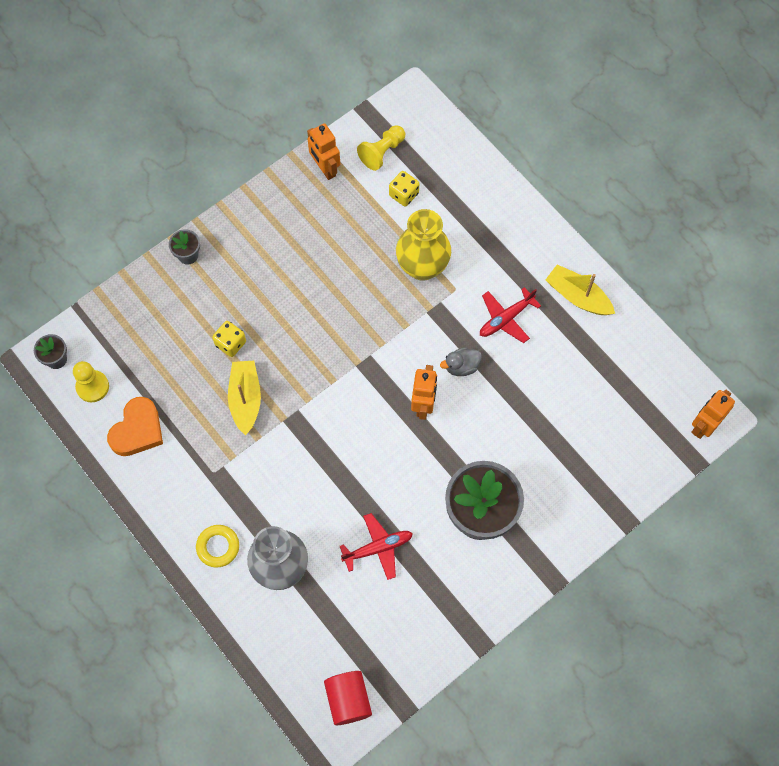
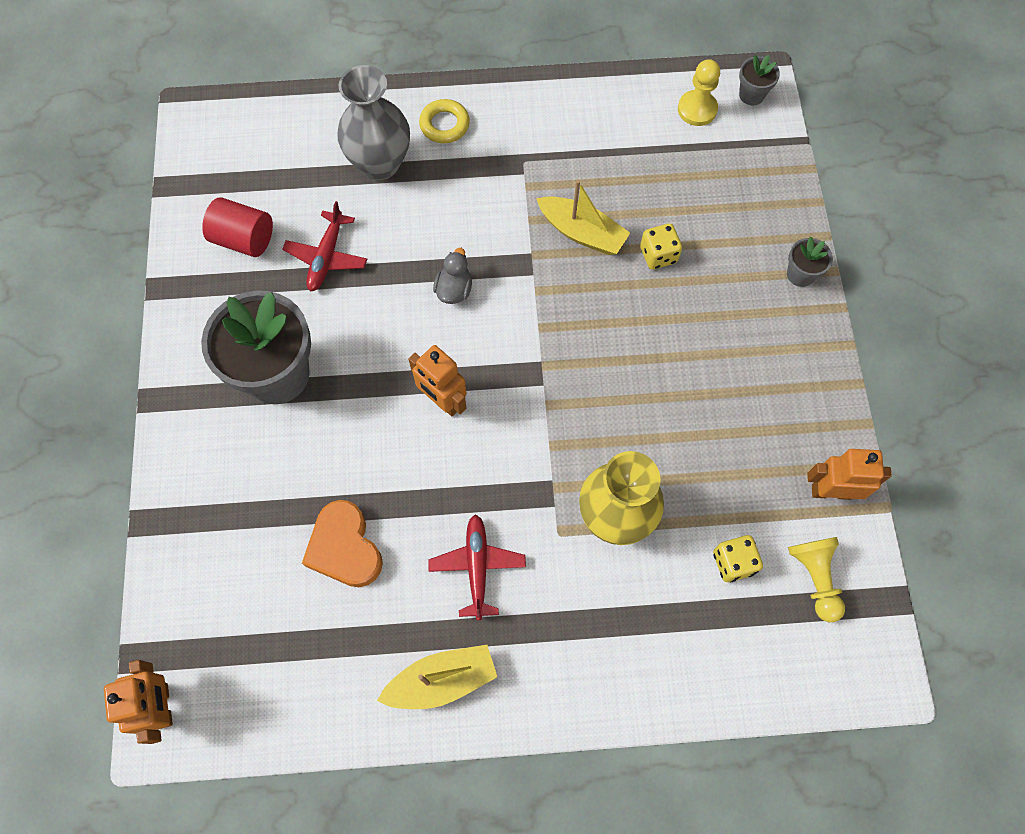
camera: 125 degrees right, 0 degrees up
(137, 430) = (619, 122): orange heart -> orange heart (345, 548)
(348, 700) = (212, 146): red cylinder -> red cylinder (244, 239)
(461, 366) = (456, 472): grey duck -> grey duck (454, 290)

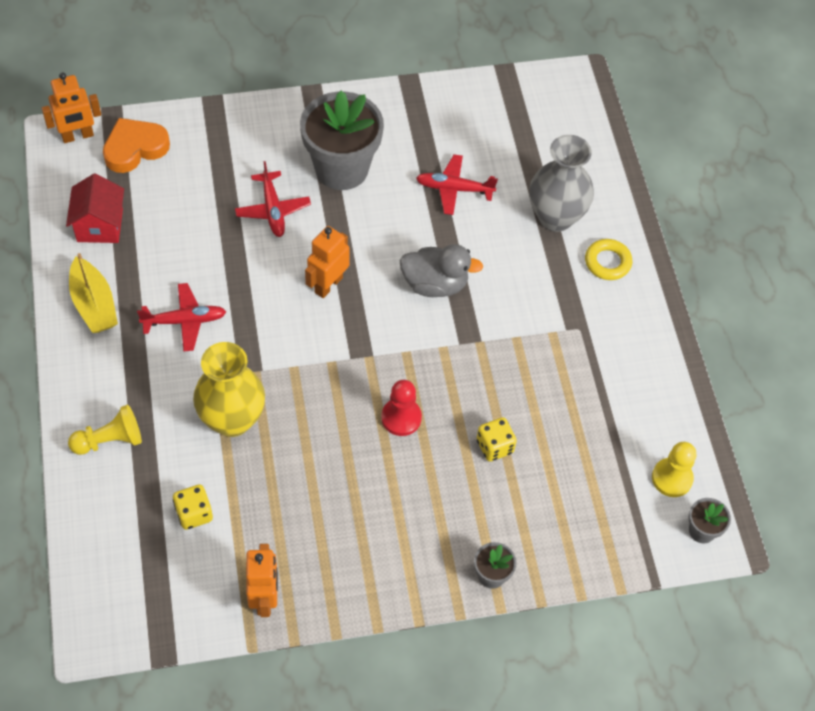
camera: 80 degrees right, 10 degrees down
(244, 239) = (463, 130): red cylinder -> none
(319, 673) = (100, 225): none -> red house
(326, 456) = (273, 210): none -> red plane
(345, 548) = (197, 230): orange heart -> orange heart (135, 148)
(454, 290) = (435, 284): grey duck -> grey duck, size x1.59
(582, 233) = (509, 381): yellow boat -> none
(621, 339) = (401, 418): none -> red pawn
(814, 578) = (182, 581): yellow pawn -> yellow pawn (110, 440)

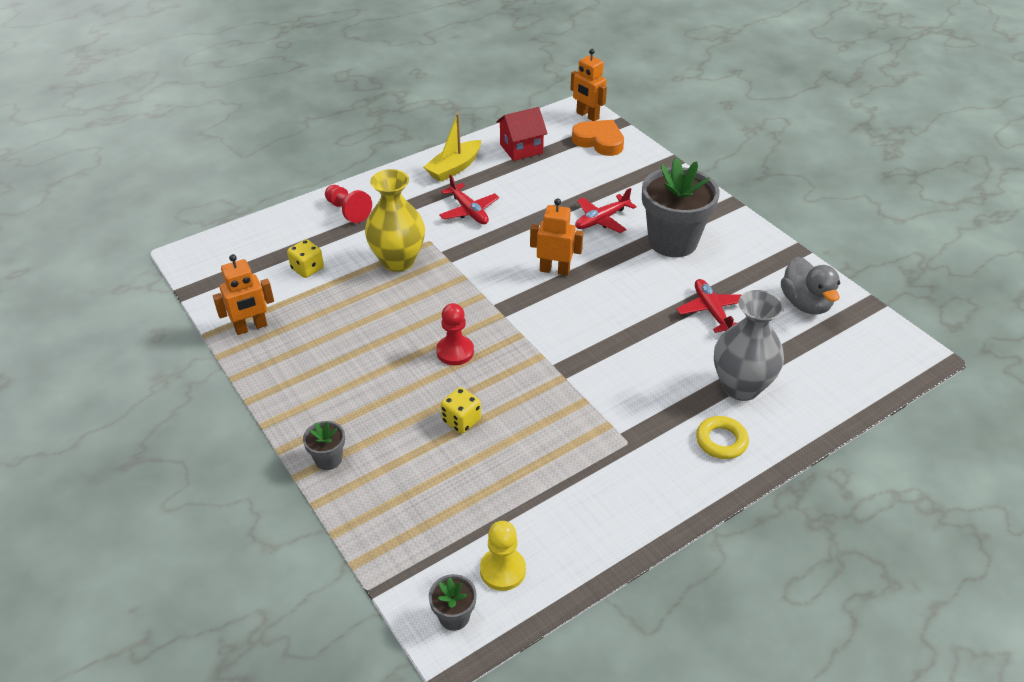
camera: 70 degrees right, 15 degrees down
(110, 440) = (348, 211): yellow pawn -> red pawn
(435, 284) = (602, 330): grey duck -> grey duck (805, 303)

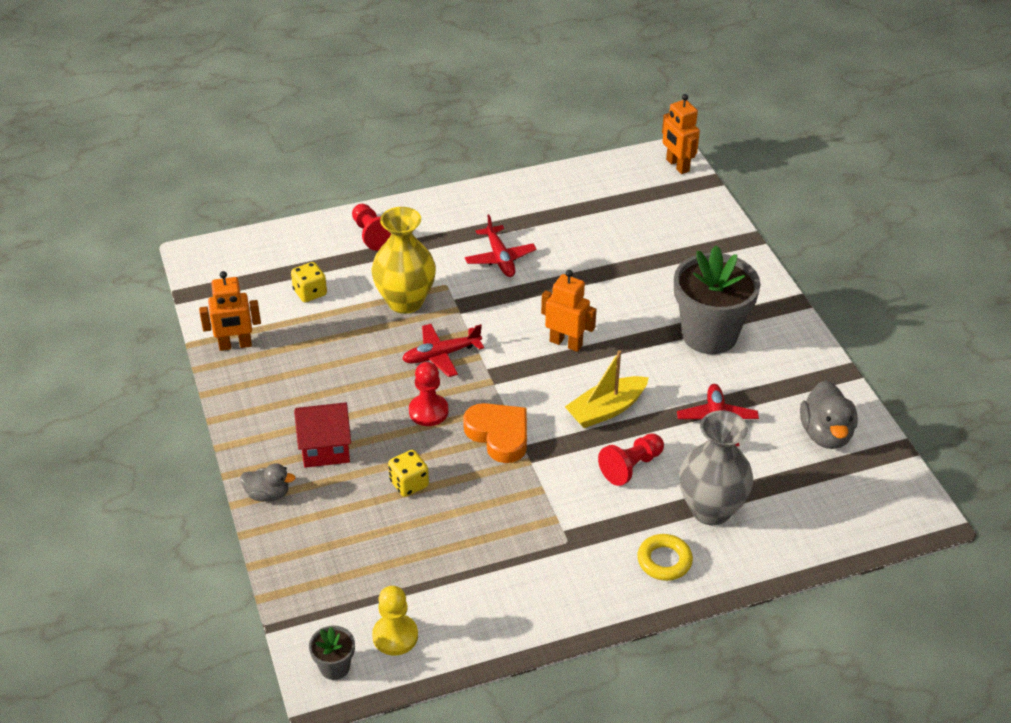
camera: 15 degrees right, 0 degrees up
(328, 459) = (268, 494): grey flower pot -> grey duck
(454, 168) = (503, 204): yellow boat -> yellow boat (606, 410)
(521, 149) = (585, 194): red house -> red house (325, 448)
(599, 141) = (677, 200): orange heart -> orange heart (499, 435)
(601, 220) = (641, 295): red plane -> red plane (441, 355)
(656, 364) = (631, 467): none -> red pawn

